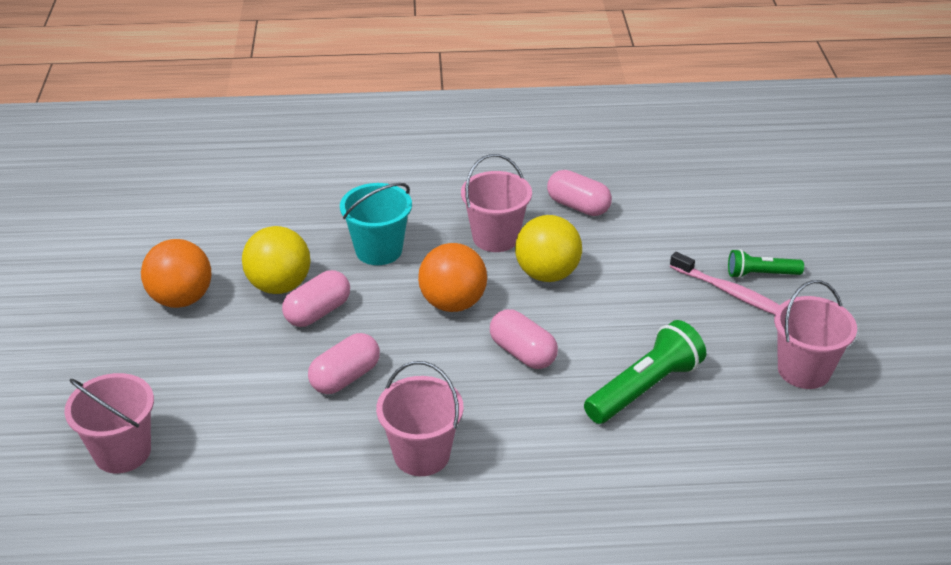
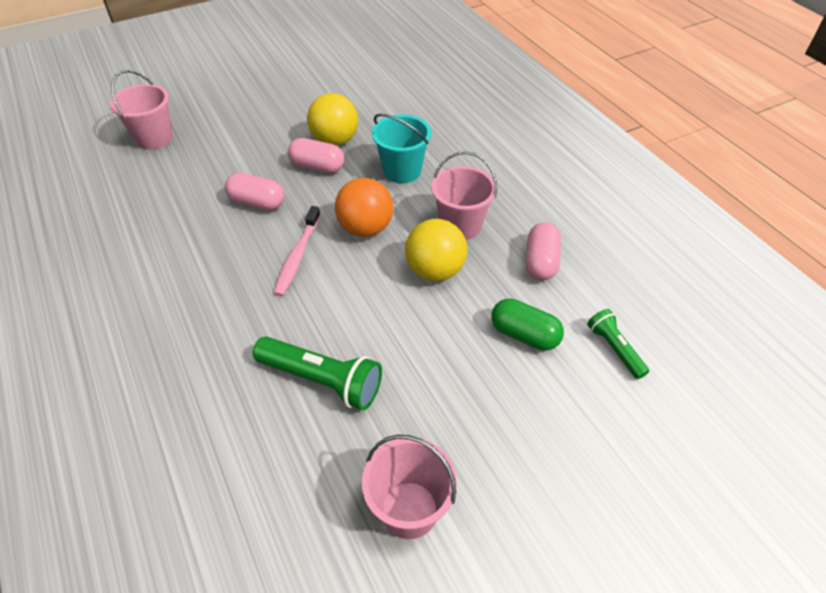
camera: 65 degrees right, 10 degrees up
(181, 299) = (298, 108): orange ball -> none
(422, 454) = (193, 267): pink bucket -> none
(523, 353) = (328, 286): pink capsule -> none
(658, 247) = (524, 335): none -> green capsule
(730, 292) = (493, 411): pink toothbrush -> pink toothbrush (297, 256)
(761, 274) = (539, 431): green flashlight -> green flashlight (614, 349)

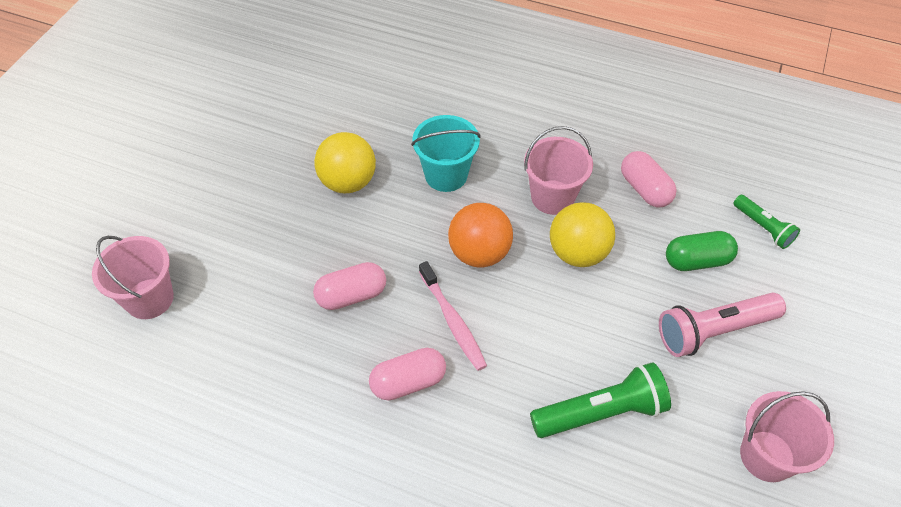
camera: 40 degrees left, 5 degrees up
(317, 167) = (364, 220): pink capsule -> pink capsule (408, 382)
(477, 391) = (714, 331): none -> pink flashlight
(614, 349) = (763, 227): green flashlight -> green flashlight turned 150 degrees counterclockwise

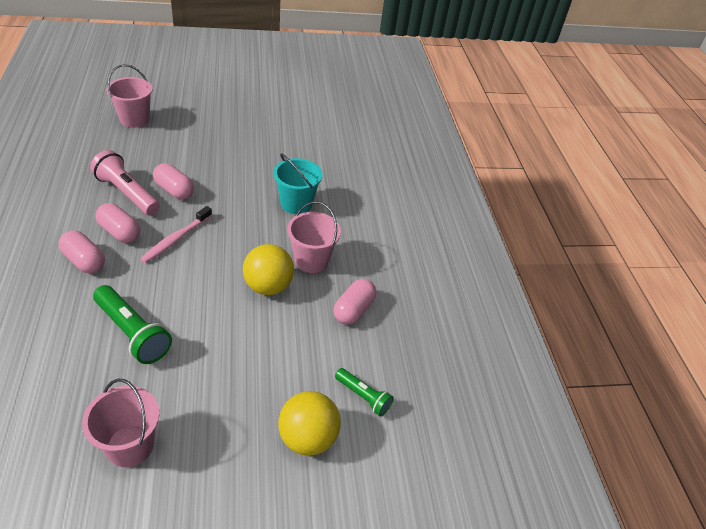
camera: 55 degrees right, 10 degrees down
(348, 182) = (262, 164): yellow ball -> yellow ball (307, 438)
(448, 438) = (84, 261): none -> pink capsule
(479, 253) = (239, 237): orange ball -> none
(697, 261) = (301, 358): green capsule -> none
(714, 331) = (236, 384): pink flashlight -> pink flashlight (127, 193)
(763, 227) = (363, 396): green flashlight -> green flashlight turned 75 degrees counterclockwise

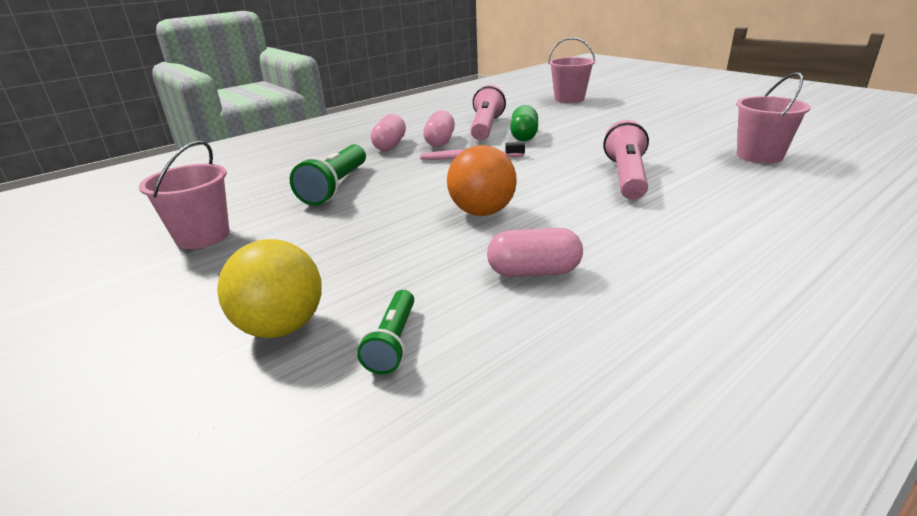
camera: 65 degrees right, 15 degrees down
(174, 190) = (524, 136): pink capsule -> green capsule
(268, 286) = (482, 212): yellow ball -> orange ball
(296, 204) = (626, 177): turquoise bucket -> pink flashlight
(311, 260) = (563, 216): pink bucket -> pink bucket (759, 156)

